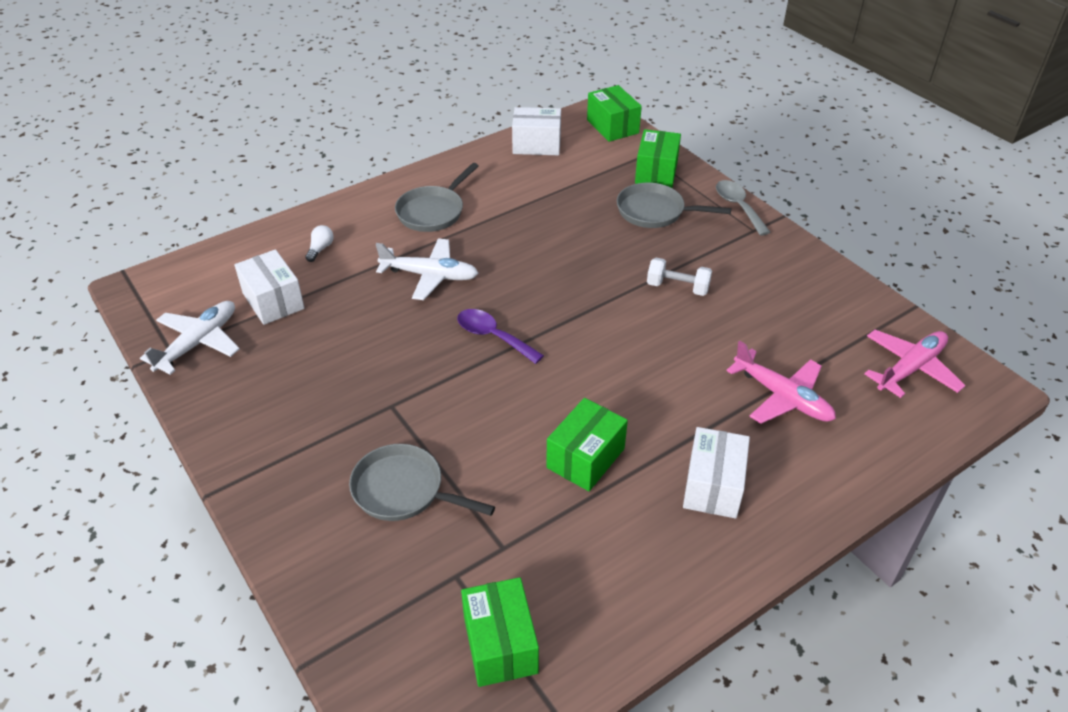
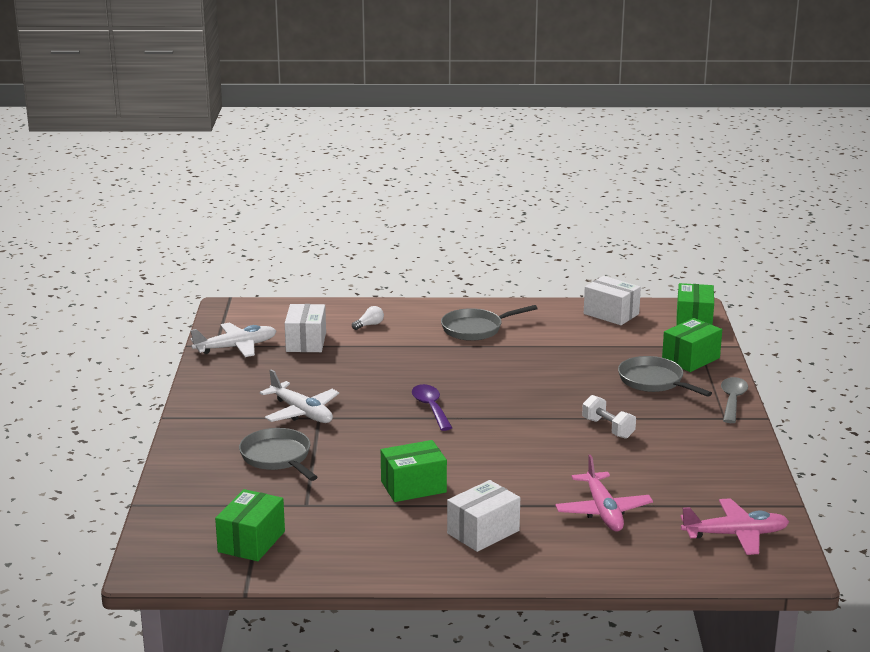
camera: 35 degrees right, 20 degrees down
(430, 275) = (428, 362): white plane -> white plane (301, 412)

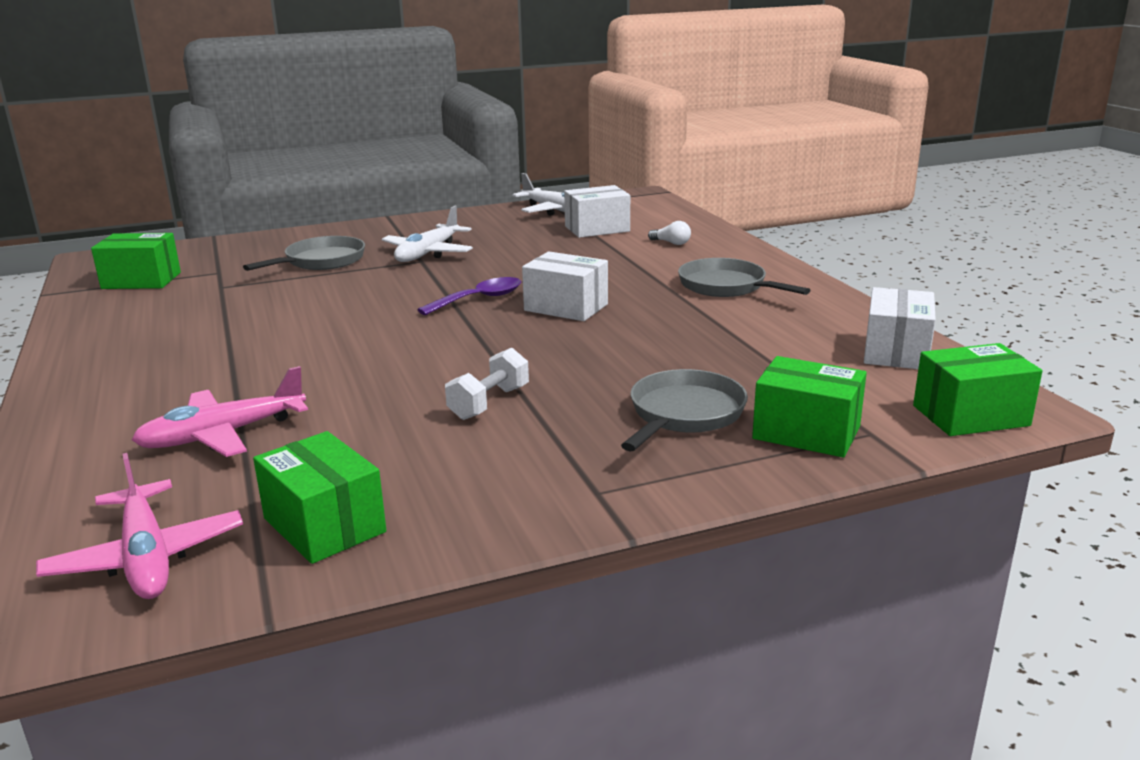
camera: 70 degrees right, 0 degrees up
(413, 487) = (271, 322): green box -> green box (324, 525)
(483, 532) = (159, 371): white box -> white box (566, 307)
(732, 400) = (675, 491): grey spoon -> none

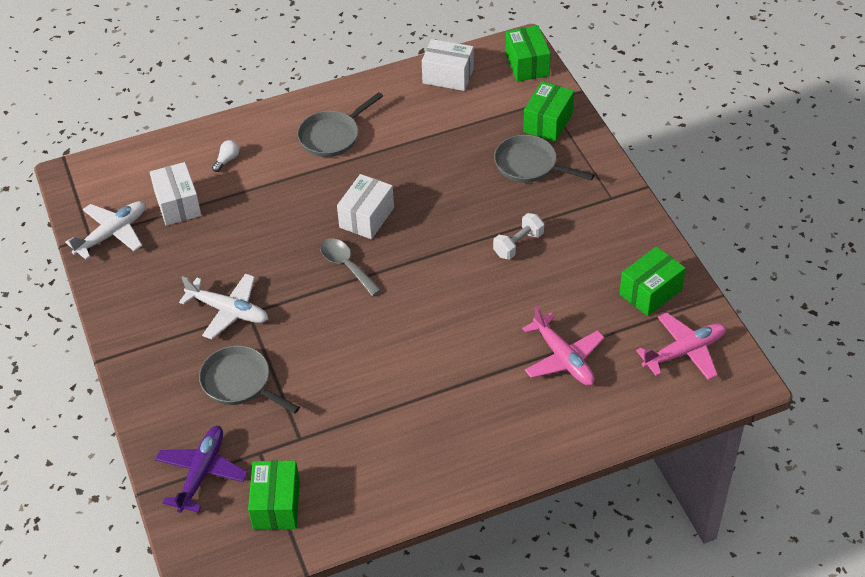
camera: 90 degrees left, 25 degrees up
(214, 253) = (202, 473): none -> purple plane
(479, 299) = (346, 265): purple spoon -> grey spoon
(489, 403) = (518, 244): white dumbbell -> white dumbbell turned 75 degrees counterclockwise

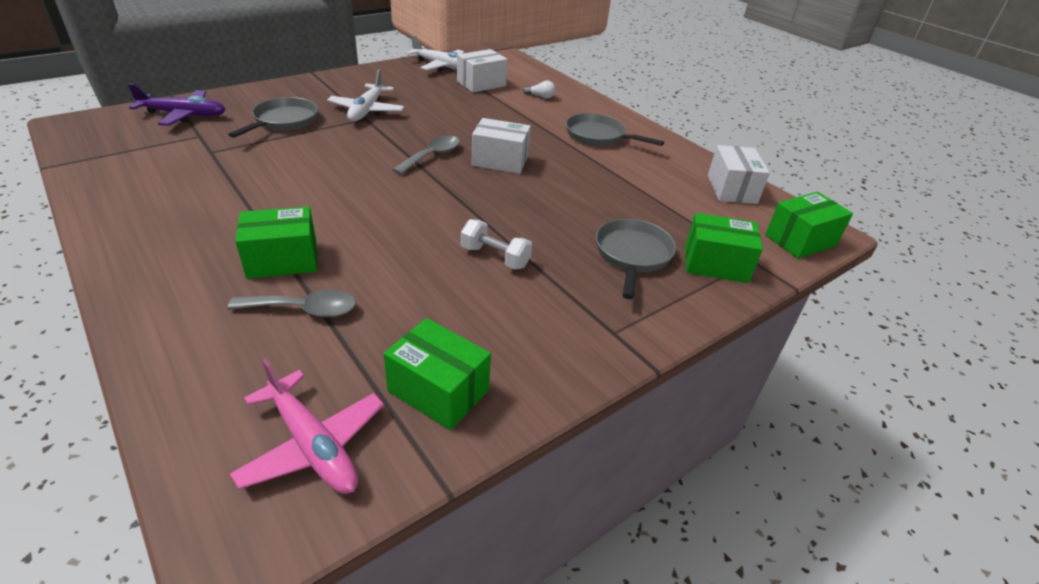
camera: 70 degrees right, 10 degrees down
(276, 505) = (133, 148): green box -> green box (282, 260)
(563, 358) = (304, 309): pink plane -> grey spoon

